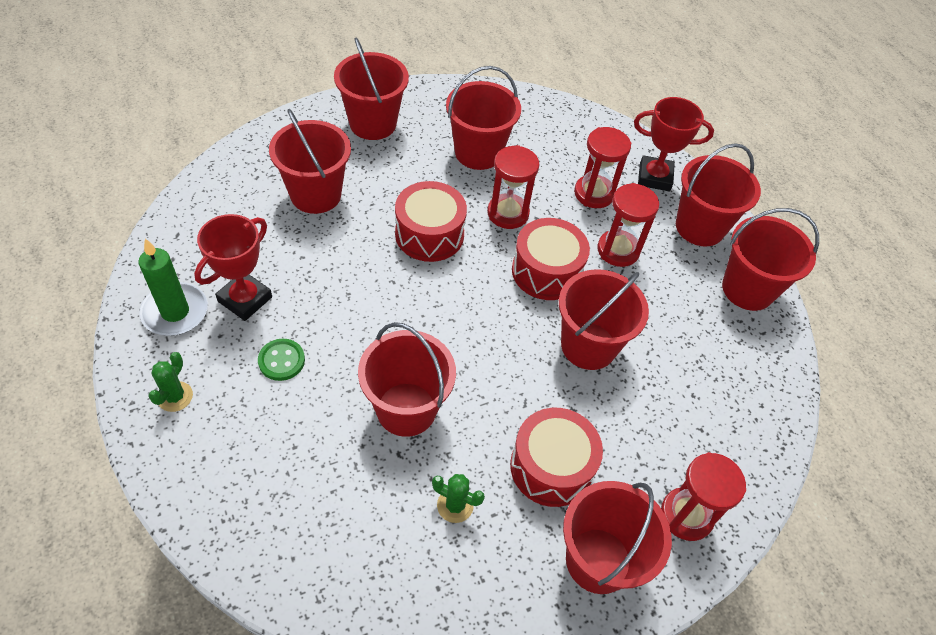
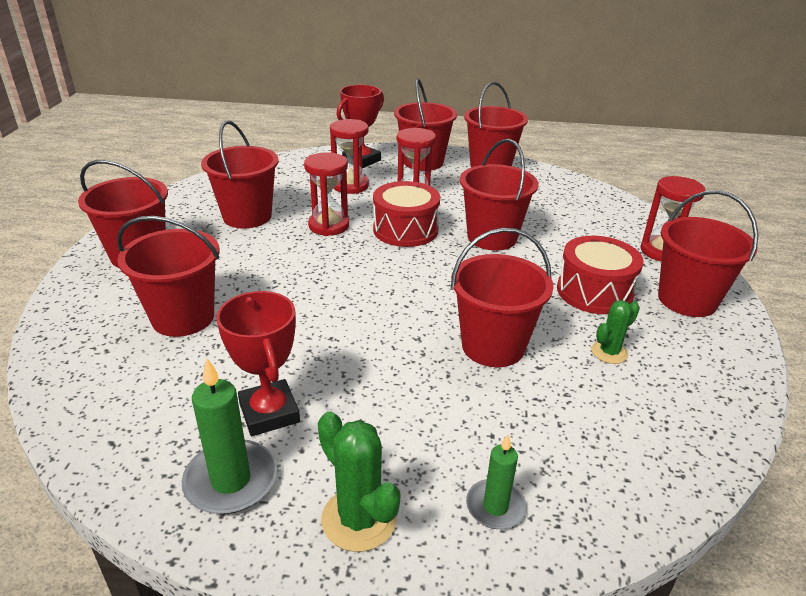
camera: 55 degrees left, 20 degrees down
(175, 396) = (359, 519): green cactus -> green cactus, size x1.56
(222, 474) = (495, 507): none -> green candle
(281, 360) = (376, 410): green button -> none
(429, 234) = (309, 269): red drum -> none

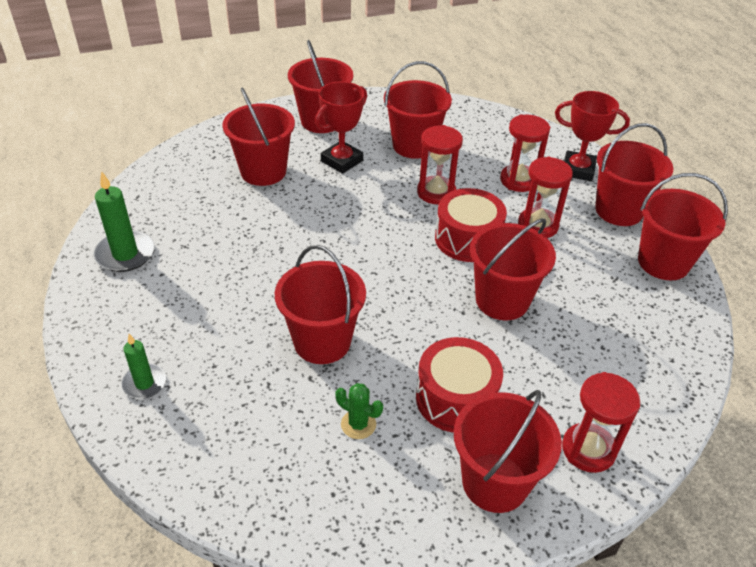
camera: 65 degrees right, 10 degrees up
(269, 413) = (188, 247): red trophy -> red trophy (342, 161)
(359, 519) = (113, 319): green cactus -> none

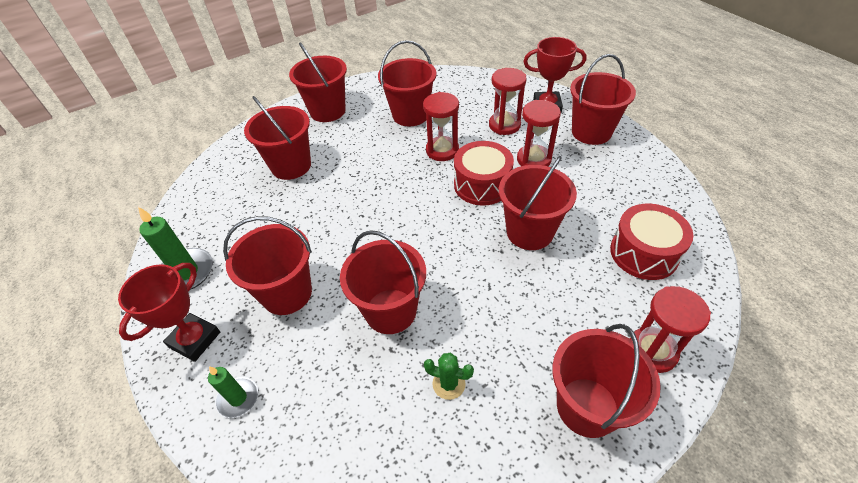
camera: 10 degrees left, 5 degrees up
(342, 161) = (355, 141): red trophy -> red trophy (195, 339)
(456, 398) = (524, 334): red drum -> red drum (644, 253)
(663, 262) = (642, 167): red bucket -> red bucket (287, 293)

